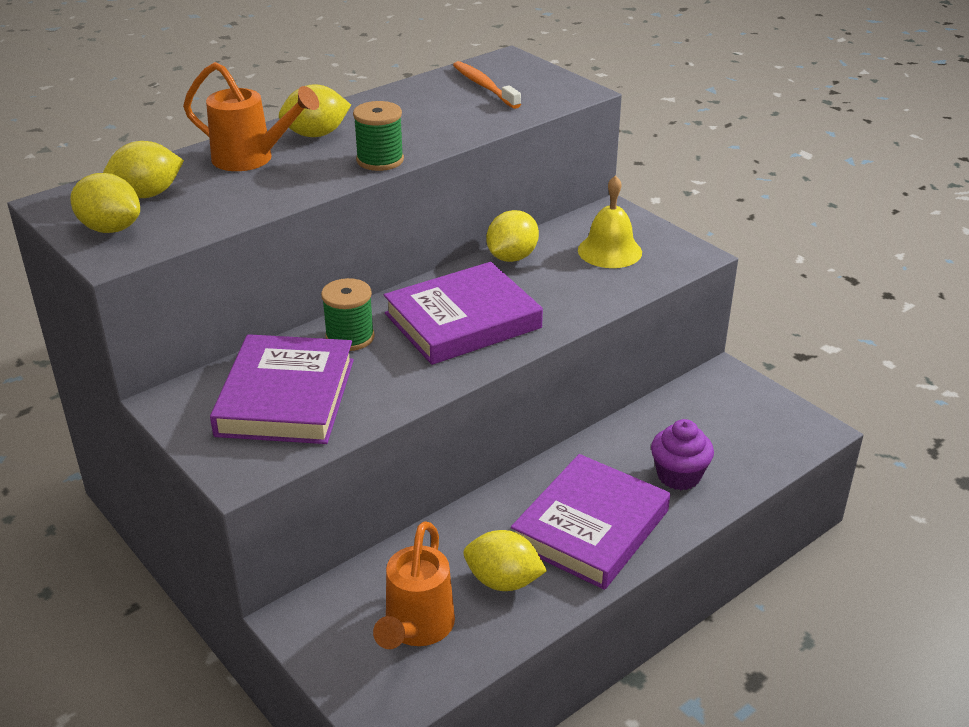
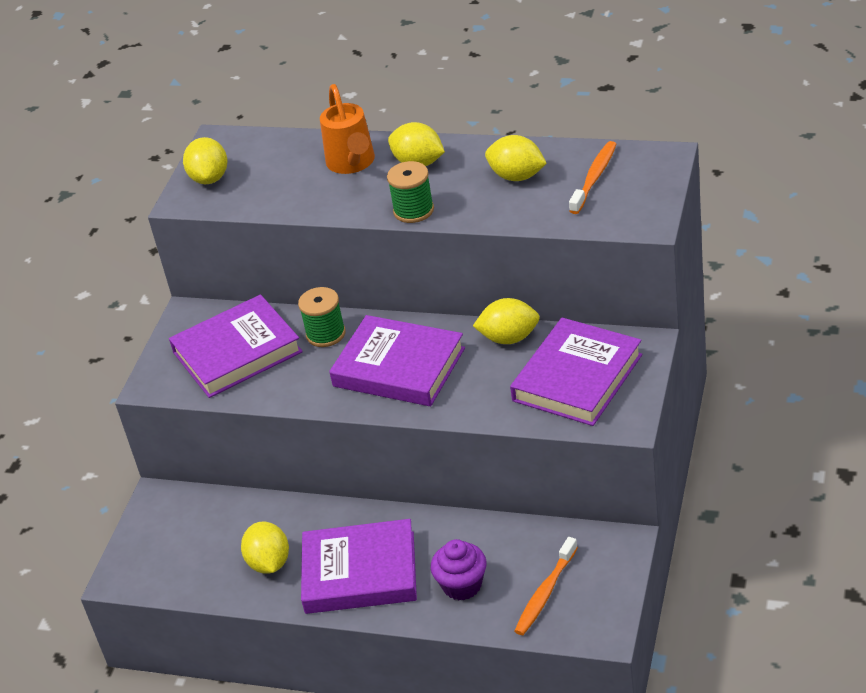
camera: 60 degrees right, 5 degrees up
(147, 194) = (262, 161): yellow lemon -> yellow lemon (517, 176)
(416, 630) = (193, 552): orange watering can -> none
(609, 251) = (577, 378): yellow bell -> purple book
(739, 436) = (545, 592): none -> orange toothbrush

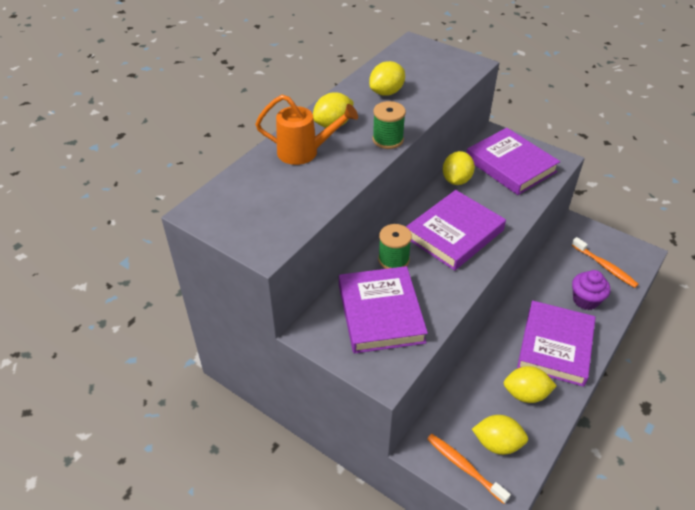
camera: 75 degrees left, 5 degrees up
(210, 178) = (249, 228): yellow lemon -> yellow lemon (497, 443)
(594, 178) = (414, 68): orange toothbrush -> orange toothbrush (464, 467)

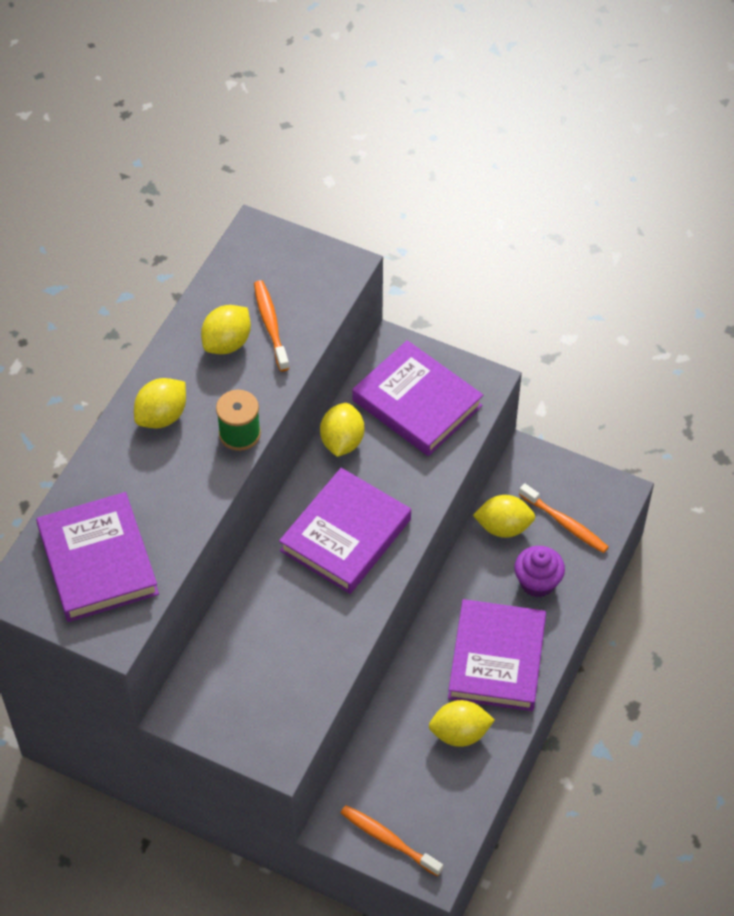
camera: 10 degrees left, 10 degrees up
(305, 152) = (133, 472): orange watering can -> none
(380, 313) = (262, 672): purple book -> purple book (98, 561)
(393, 259) = (269, 589): green spool -> none
(418, 87) = (270, 325): none -> orange toothbrush
(497, 443) = (426, 804): yellow lemon -> yellow lemon (503, 527)

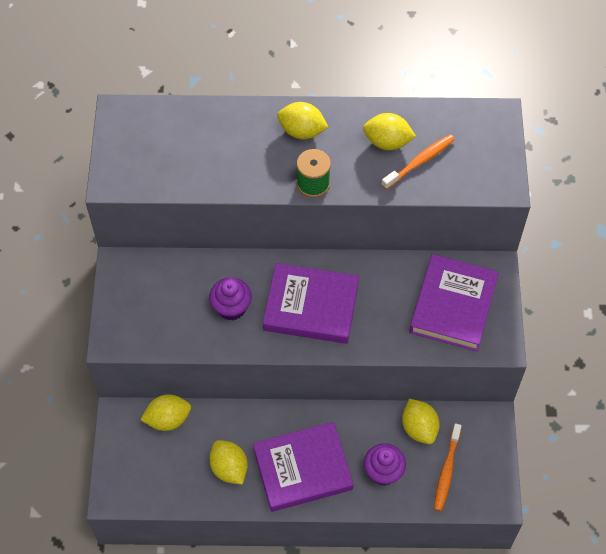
camera: 65 degrees right, 5 degrees up
(98, 561) = (164, 147): purple book -> none
(303, 614) = (231, 307): none -> purple cupcake
(342, 441) = (390, 270): yellow lemon -> yellow lemon (168, 419)
(389, 840) = (124, 455): orange toothbrush -> none

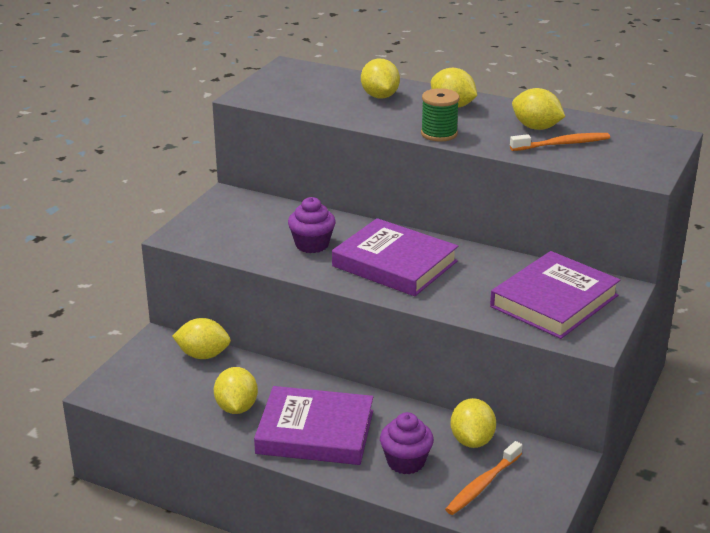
camera: 25 degrees right, 30 degrees down
(231, 138) = (380, 96): none -> yellow lemon

